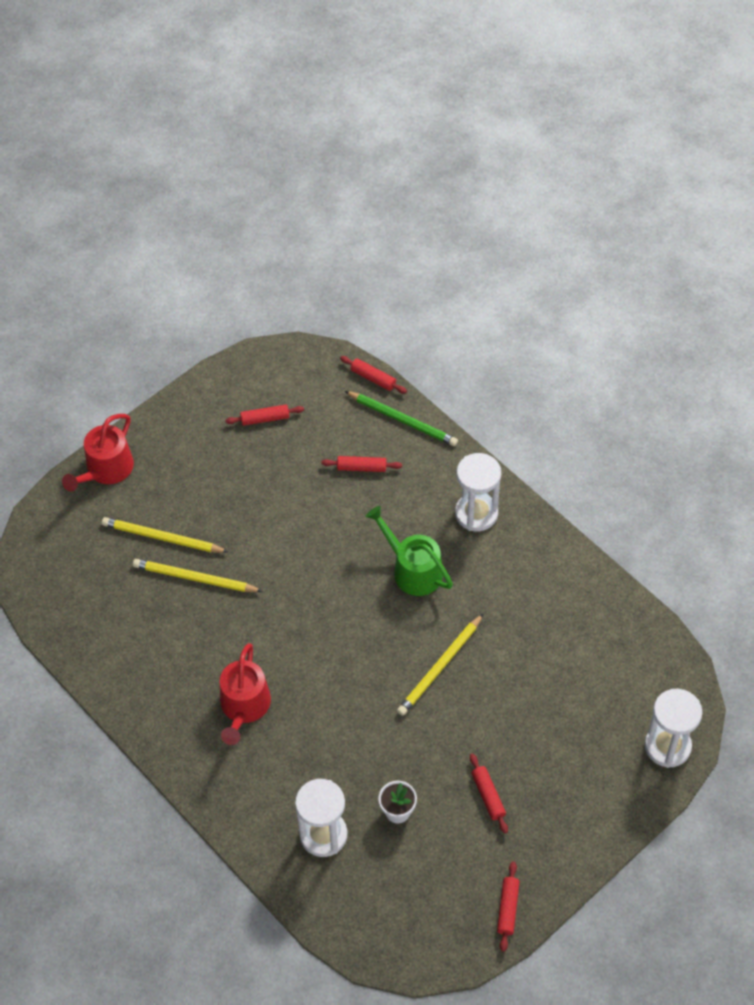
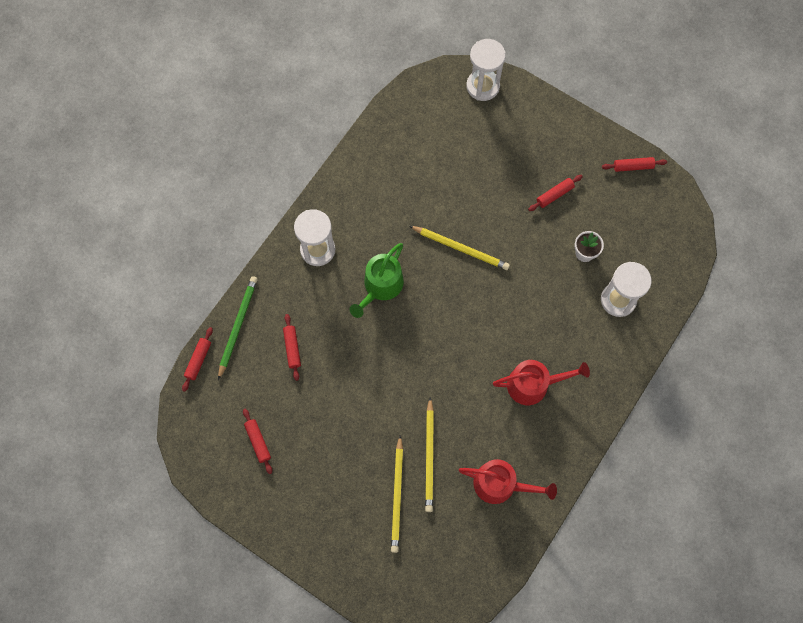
camera: 105 degrees left, 15 degrees up
(106, 470) = (339, 567): red watering can -> red watering can (500, 484)

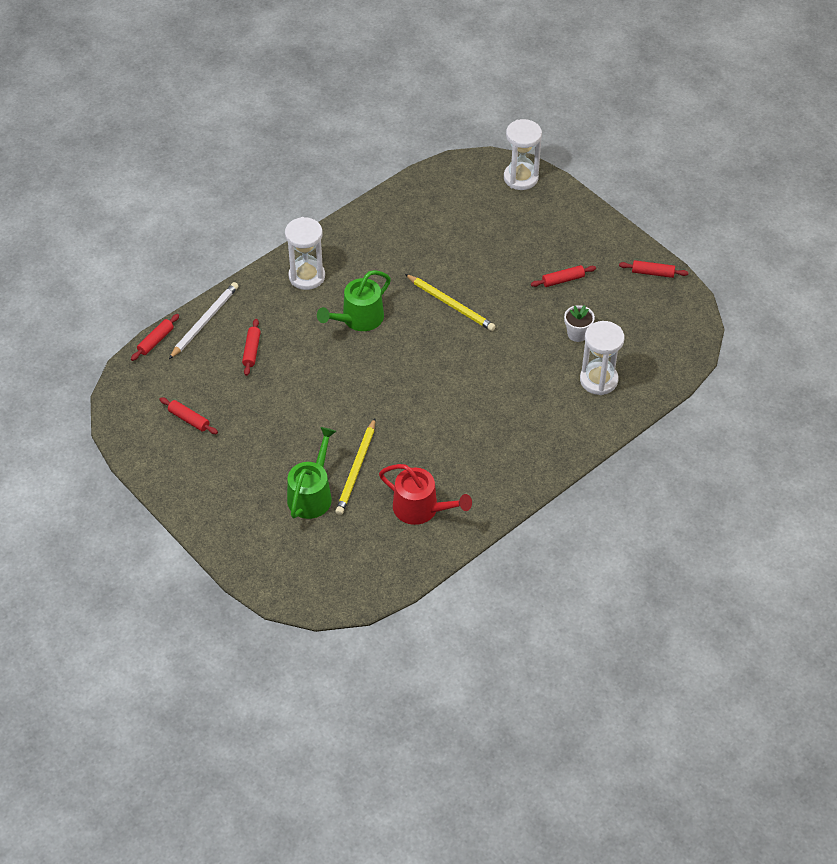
camera: 15 degrees right, 20 degrees down
(237, 326) = (204, 321): green pencil -> white pencil
(258, 442) = (189, 419): red rolling pin -> red rolling pin turned 45 degrees counterclockwise
(397, 496) = (311, 495): yellow pencil -> green watering can
(533, 384) = (485, 432): red watering can -> none

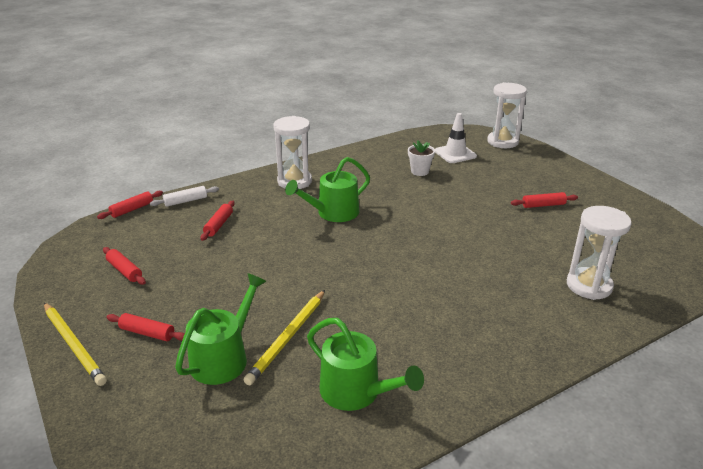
camera: 10 degrees right, 20 degrees down
(204, 321) = (185, 201): white pencil -> white rolling pin
(420, 508) = (356, 392): red watering can -> green watering can
(451, 304) = (428, 211): yellow pencil -> yellow pencil (74, 345)
(470, 207) = (455, 154): none -> white traffic cone
(577, 334) = (561, 245): white flower pot -> white flower pot (419, 171)
(652, 273) = (637, 208): red rolling pin -> red rolling pin (147, 333)

